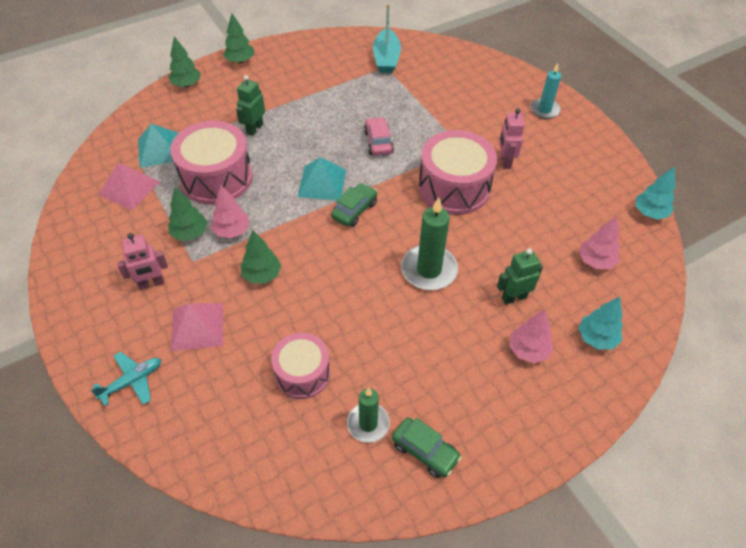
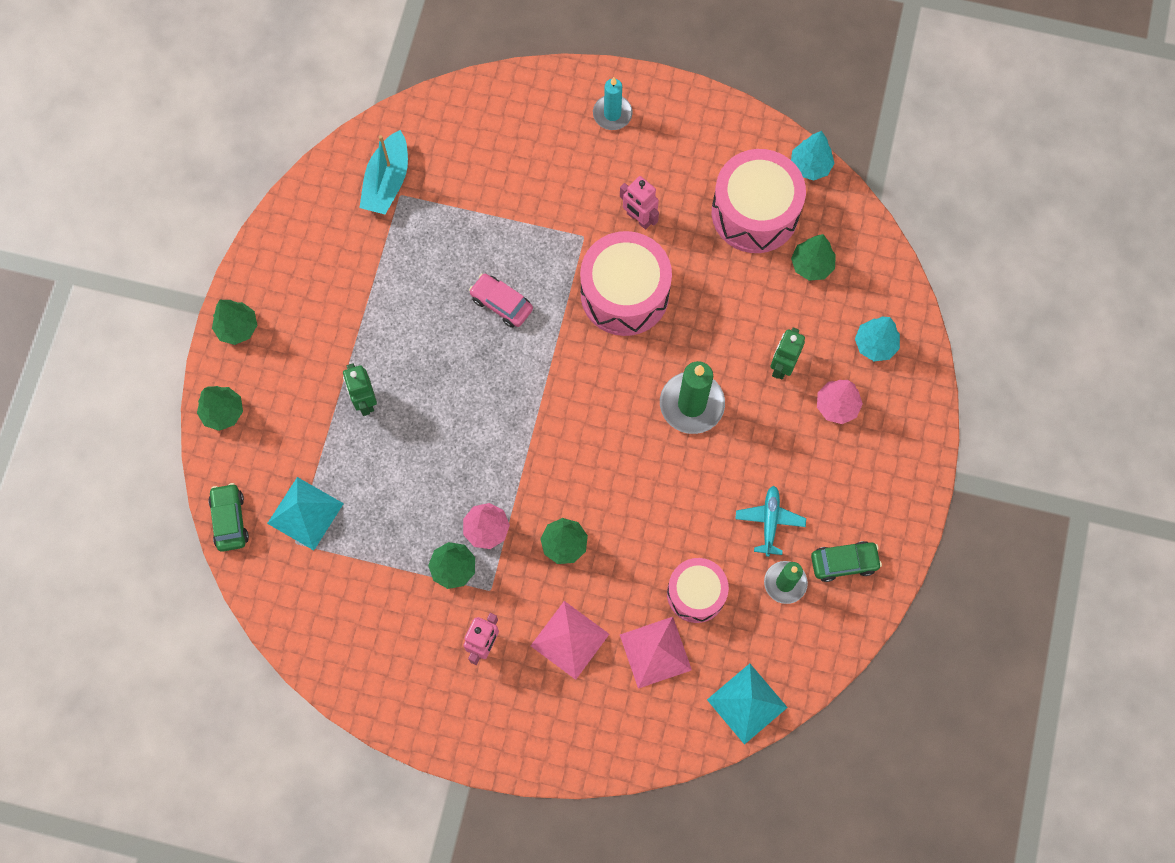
camera: 45 degrees left, 20 degrees up
(129, 188) = (335, 580): pink pyramid -> pink pyramid (655, 652)
(132, 381) = (578, 730): turquoise plane -> turquoise plane (769, 521)
(216, 178) = (402, 490): pink drum -> pink drum (755, 212)
(322, 183) = (504, 401): turquoise pyramid -> turquoise pyramid (747, 703)
(354, 210) = (566, 403): green car -> green car (230, 520)
(386, 59) = (387, 182): turquoise boat -> turquoise boat turned 60 degrees clockwise
(595, 261) = (811, 265): pink tree -> green tree

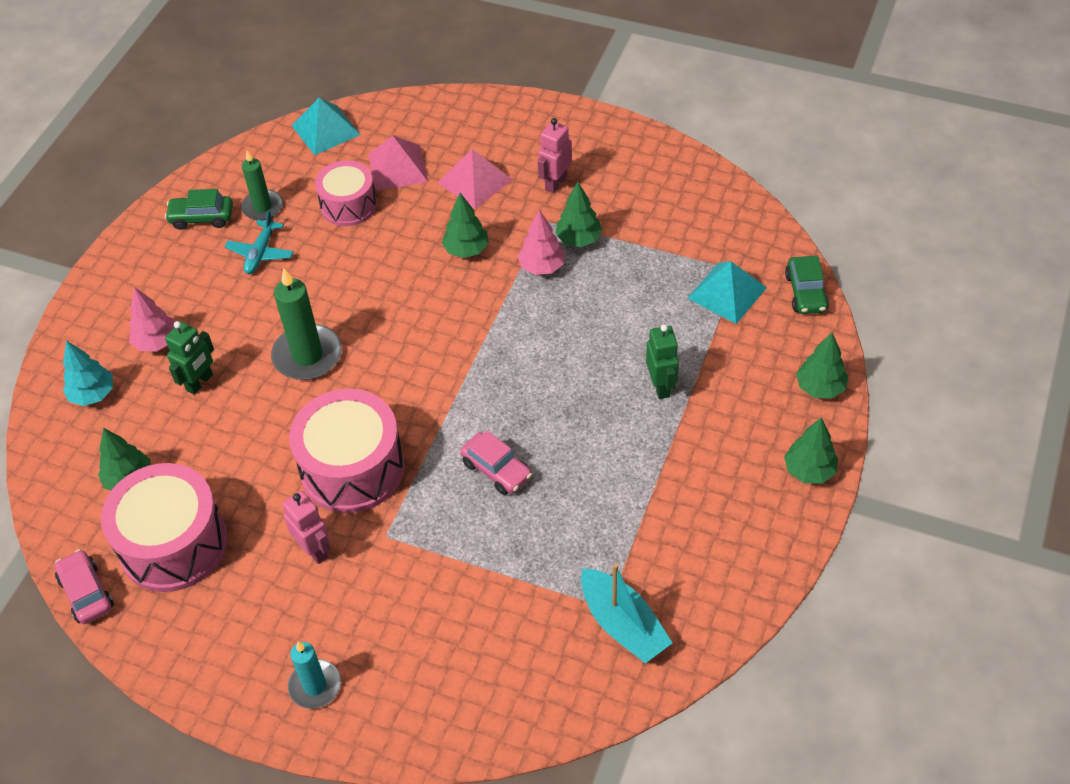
camera: 170 degrees left, 20 degrees down
(387, 182) = (623, 624): turquoise boat -> turquoise boat turned 120 degrees clockwise
(810, 166) = (86, 593): turquoise tree -> pink car

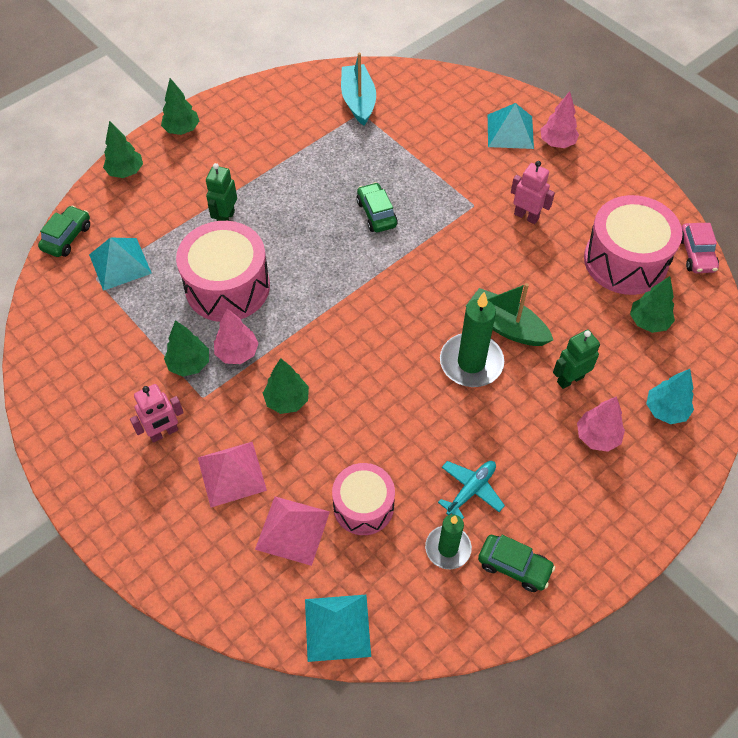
camera: 155 degrees left, 5 degrees up
(286, 406) = (506, 326): none -> green boat
(314, 550) = (526, 216): pink robot -> pink robot turned 135 degrees clockwise
(315, 686) = (557, 143): turquoise candle -> pink tree
(352, 468) = (476, 258): pink drum -> pink drum (227, 287)
(388, 675) = (510, 131): none -> turquoise pyramid
(496, 470) = (376, 214): pink car -> green car

